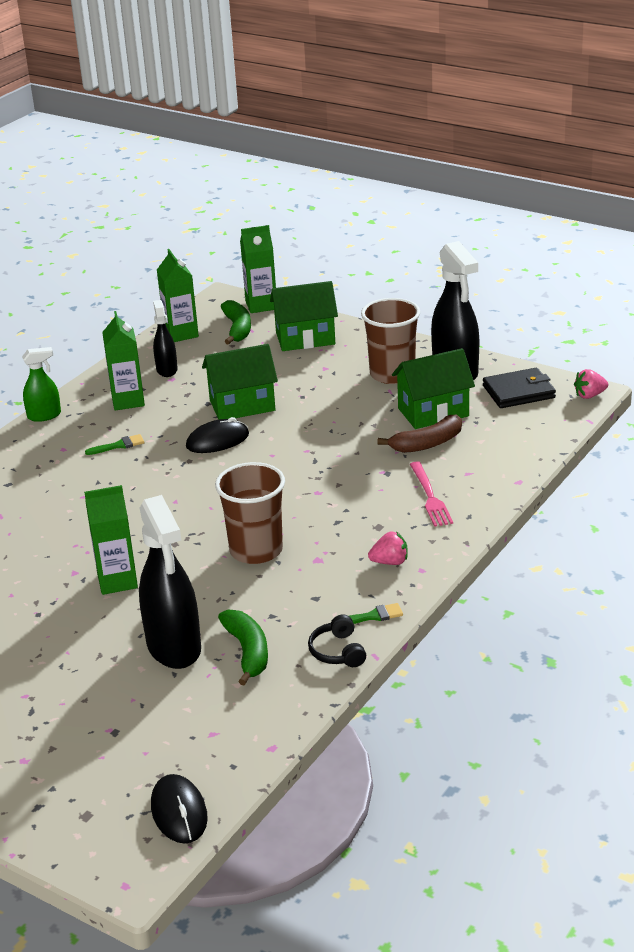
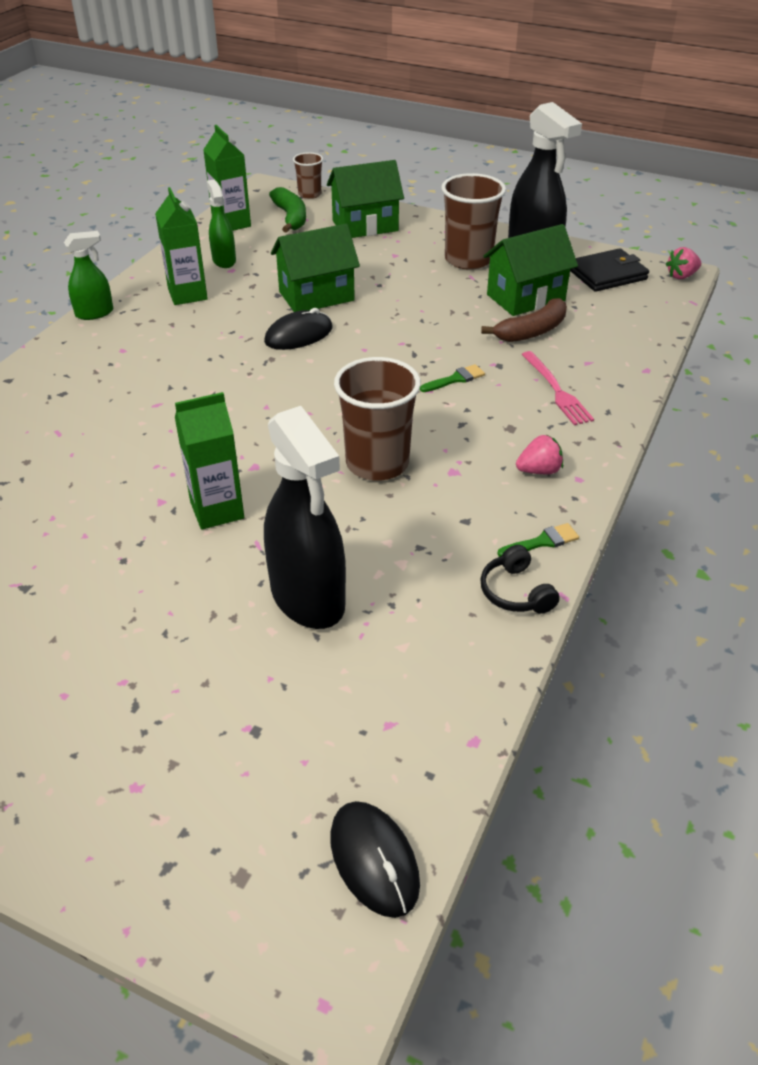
camera: 10 degrees left, 10 degrees up
(119, 445) = (187, 344): green brush -> green brush (455, 379)
(166, 370) = (224, 260): black spray bottle -> green spray bottle
(247, 652) = (403, 599): green banana -> none
(261, 305) = (309, 194): green carton -> brown cup

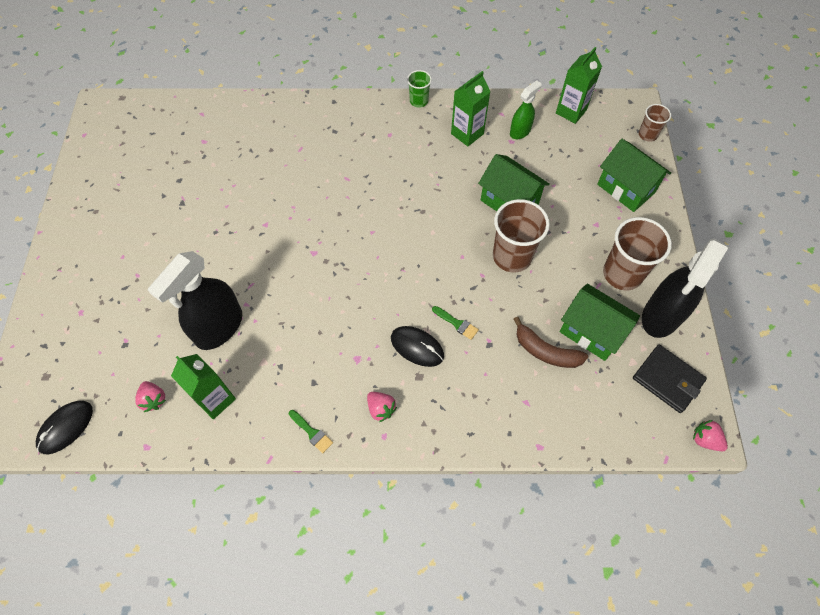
camera: 65 degrees right, 20 degrees up
(95, 313) = (419, 101): green spray bottle -> green cup
(217, 510) = (269, 253): green carton -> green carton (215, 399)
(290, 217) = (604, 140): green banana -> none
(298, 335) = (456, 213): black mouse -> black mouse (417, 347)
(377, 463) = (345, 314): brown cup -> brown cup (512, 256)
(390, 711) = (154, 399): none -> pink strawberry
(515, 592) = (262, 431): black headphones -> none
(556, 390) = (477, 392): pink fork -> none

